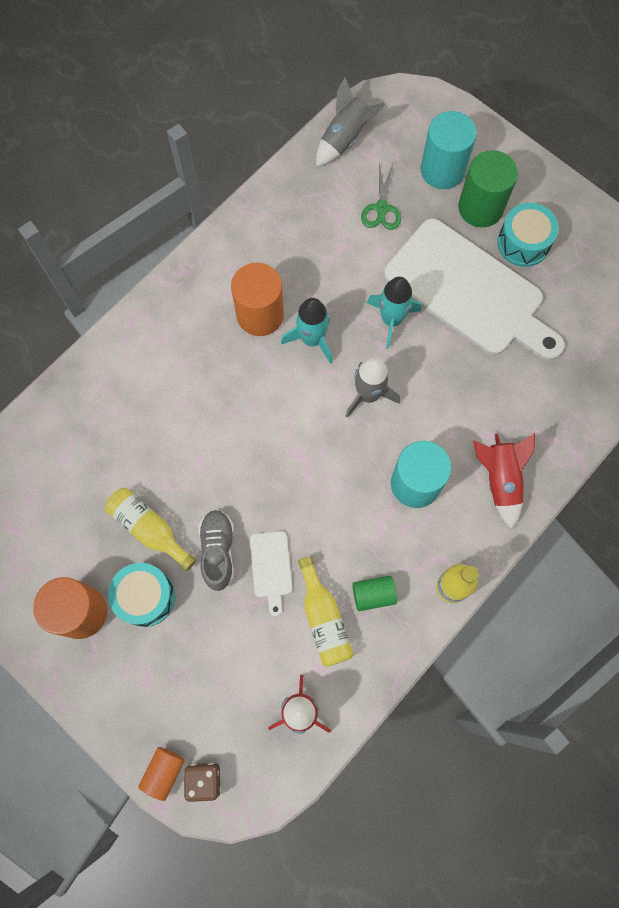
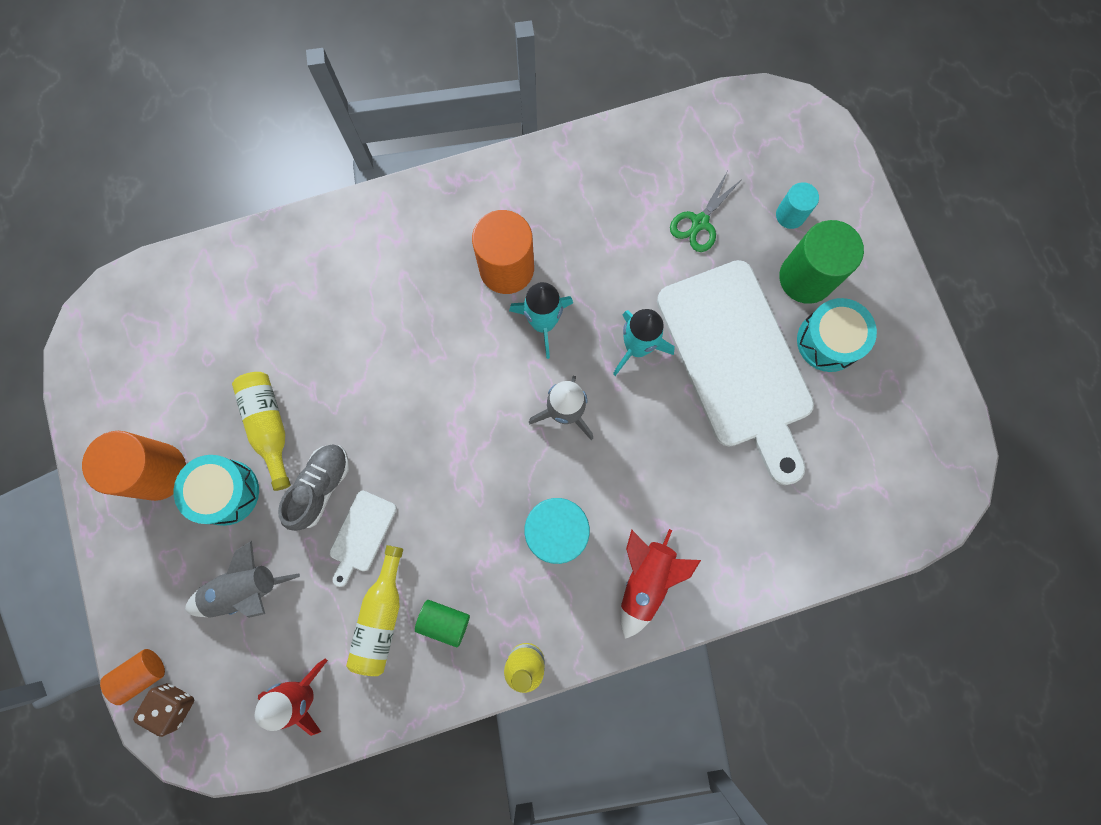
camera: 30 degrees right, 5 degrees up
(345, 138) = (707, 127): grey rocket -> grey rocket (246, 588)
(442, 170) = (790, 215): turquoise cylinder -> turquoise cylinder, size x0.55

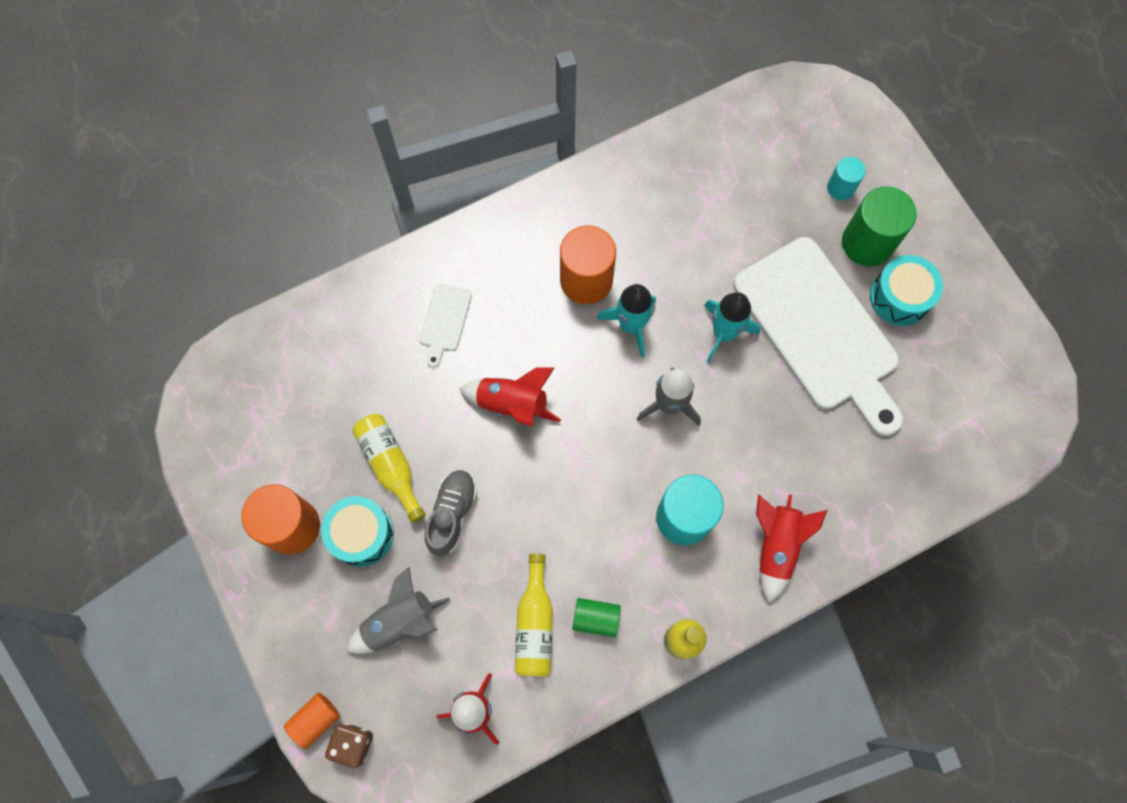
camera: 10 degrees left, 5 degrees down
(361, 534) = (500, 551): white cutting board -> white cutting board (445, 321)
(405, 384) = (512, 404): none -> red rocket
(700, 222) = (758, 208): green scissors -> none

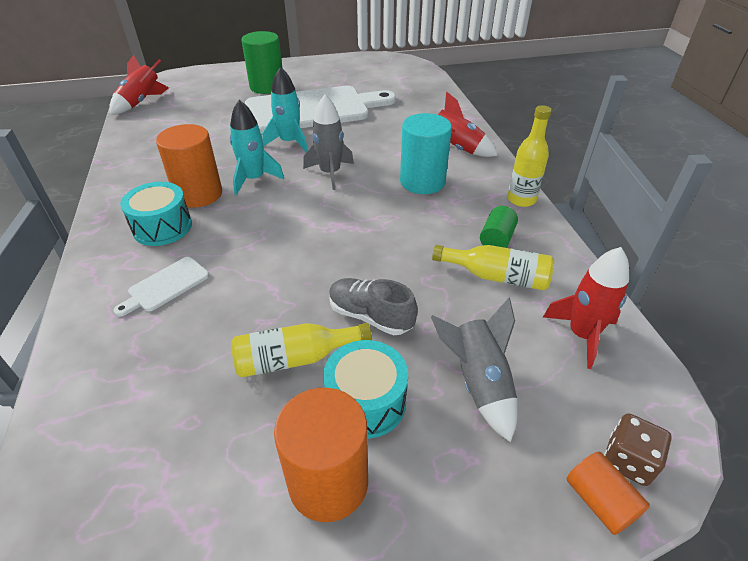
camera: 75 degrees left, 30 degrees down
(445, 321) = (166, 286): white cutting board -> white cutting board turned 105 degrees clockwise
(512, 404) = (280, 254): red rocket -> red rocket (141, 102)
(840, 188) = (223, 88): turquoise cylinder -> none
(899, 297) = (309, 83): turquoise drum -> turquoise drum (162, 227)

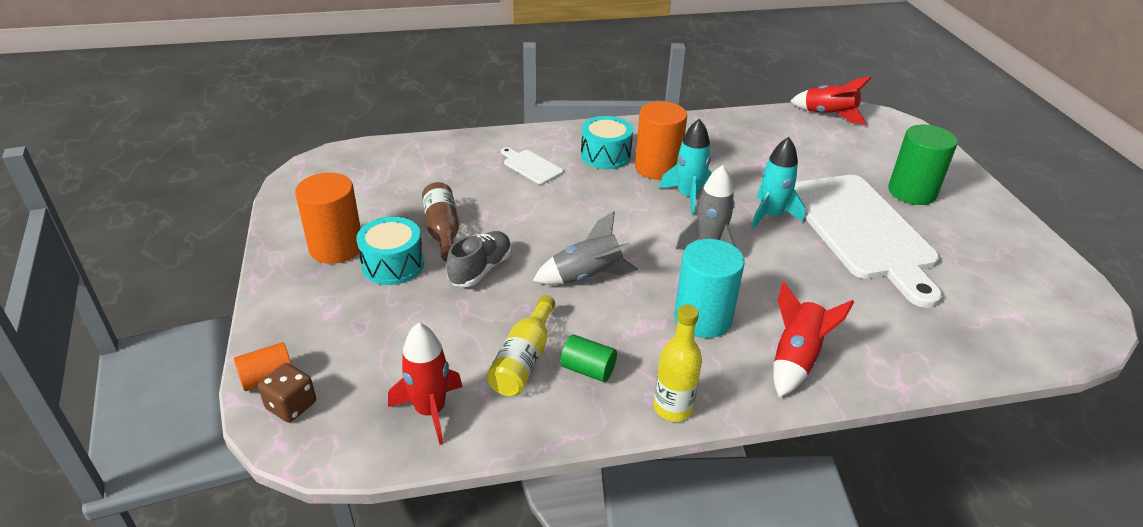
camera: 90 degrees right, 5 degrees down
(295, 358) = (442, 231): yellow bottle -> brown bottle
(478, 383) = (393, 327): grey rocket -> grey rocket (587, 276)

